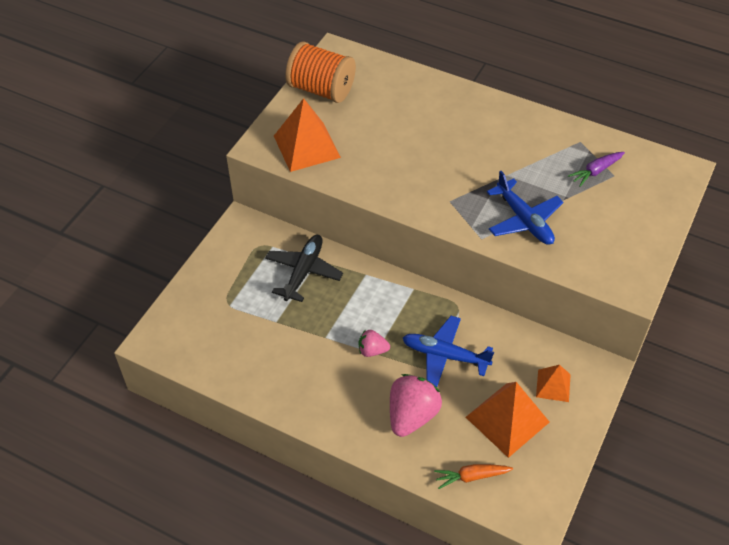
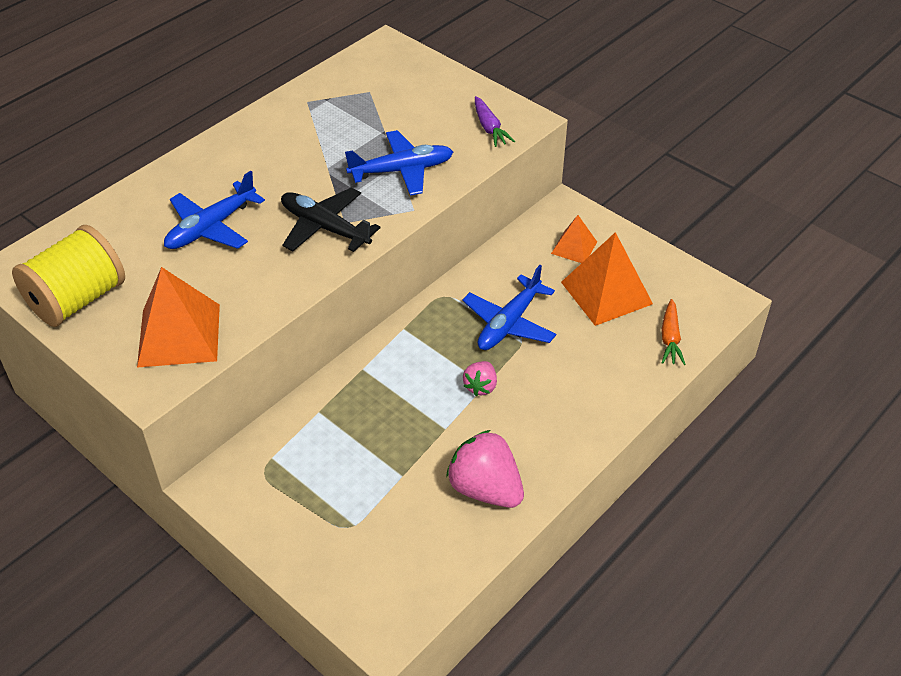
camera: 75 degrees left, 5 degrees down
(303, 271) = (331, 431): black plane -> black plane (325, 227)
(321, 89) = (77, 300): orange spool -> yellow spool
(411, 415) = (581, 370): pink strawberry -> pink strawberry (485, 489)
(413, 130) = (211, 227): none -> blue plane
(595, 171) = (357, 102): purple carrot -> purple carrot (489, 128)

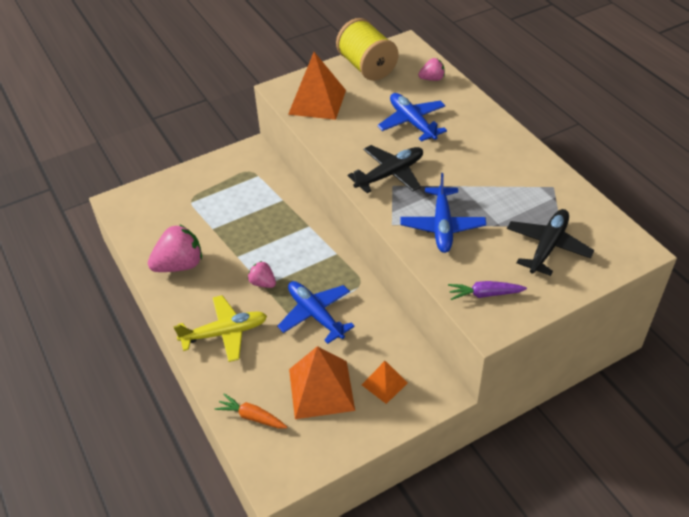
camera: 110 degrees right, 0 degrees up
(103, 226) = (432, 79): none -> pink strawberry
(404, 96) = (547, 246): none -> black plane
(574, 398) = (225, 333): none -> yellow plane

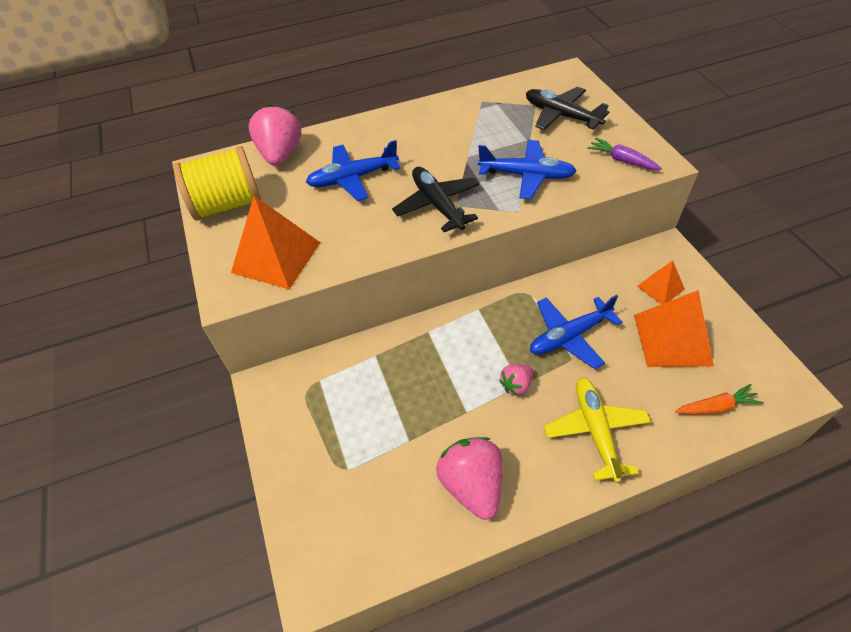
camera: 80 degrees left, 5 degrees up
(251, 416) = (716, 407): orange carrot -> orange carrot turned 135 degrees counterclockwise
(432, 79) = (280, 155): pink strawberry -> pink strawberry, size x1.86
(484, 294) = (621, 160): purple carrot -> purple carrot turned 120 degrees clockwise

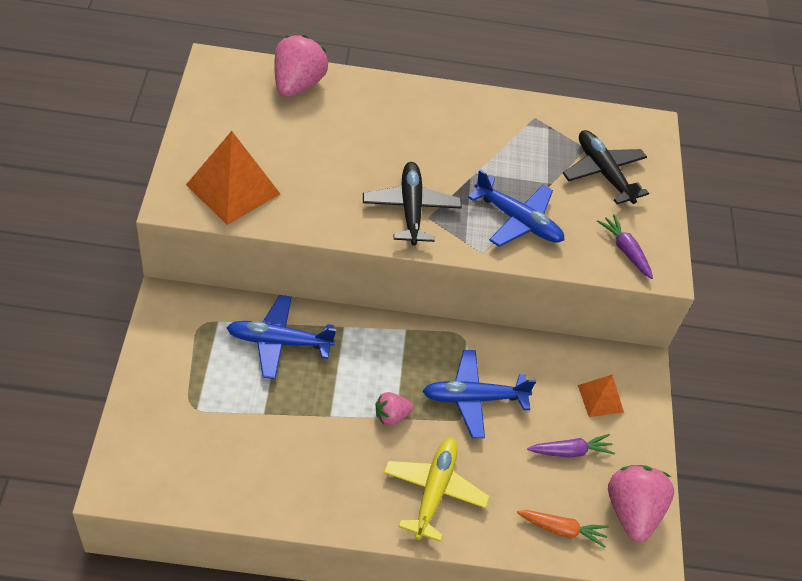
camera: 15 degrees right, 0 degrees up
(227, 205) = (219, 115): yellow spool -> none
(352, 178) = (349, 143): blue plane -> blue plane (279, 342)
(472, 485) = (293, 477): pink strawberry -> pink strawberry (632, 511)
(672, 339) = (571, 451): orange pyramid -> purple carrot

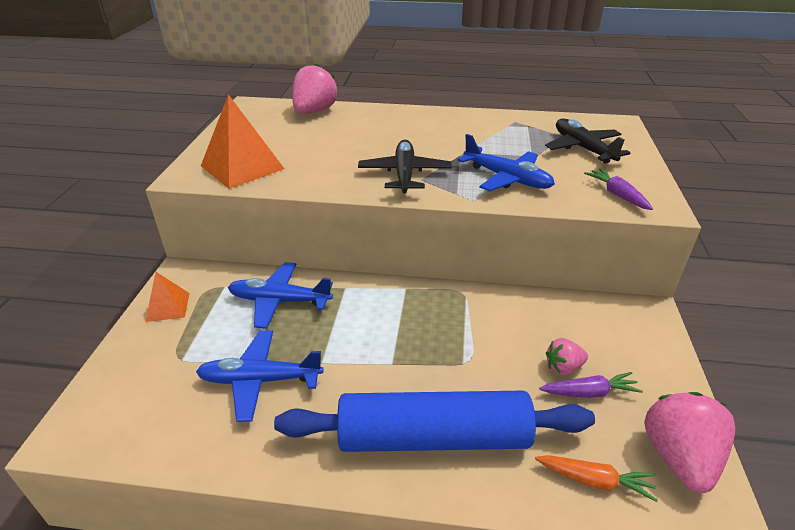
camera: 10 degrees right, 15 degrees down
(391, 416) = (387, 362): pink strawberry -> pink strawberry (563, 367)
(434, 491) = (433, 437): yellow plane -> blue rolling pin
(473, 398) = (475, 344): blue plane -> blue plane (260, 380)
(600, 398) = (613, 341): orange pyramid -> orange pyramid (167, 307)

